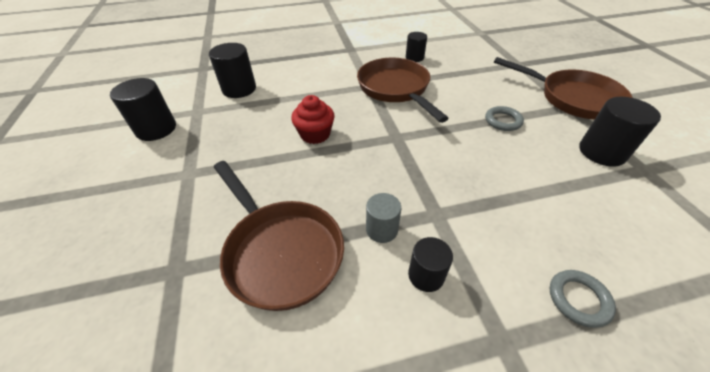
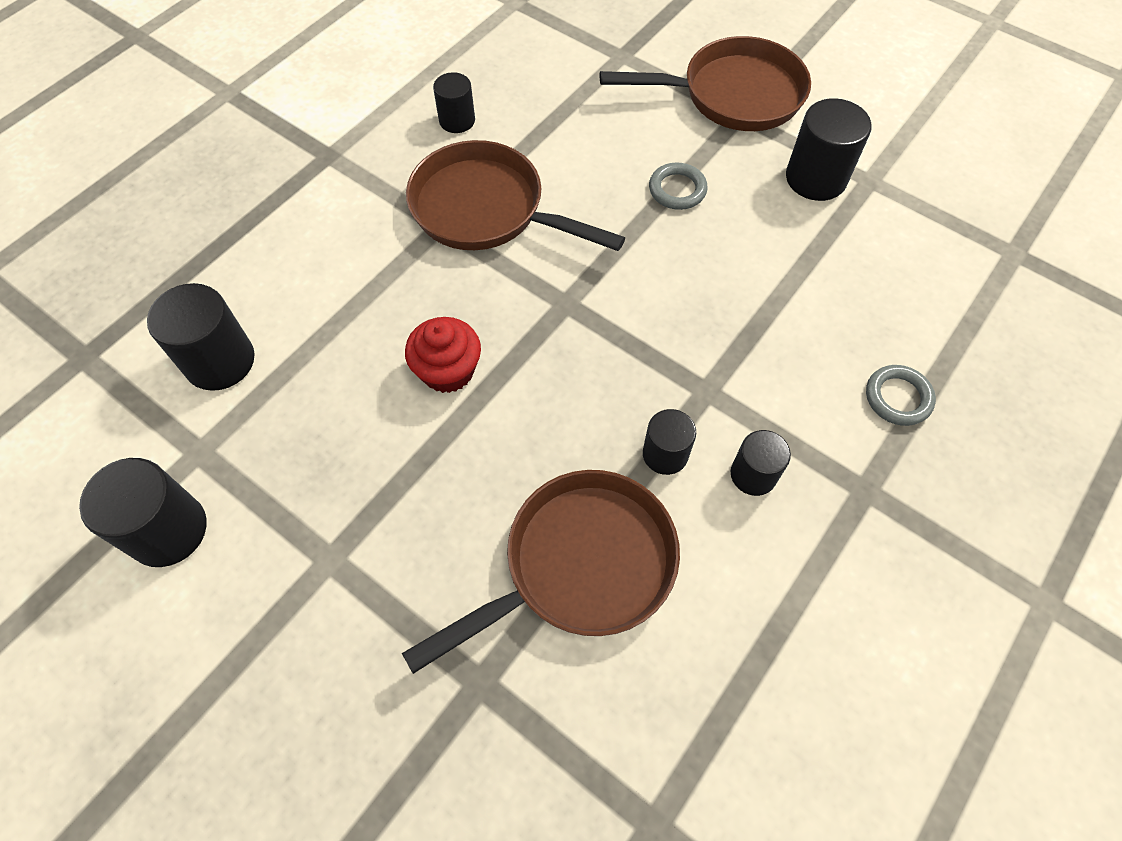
camera: 40 degrees left, 15 degrees up
(281, 251) = (580, 565): brown pan -> brown pan turned 45 degrees counterclockwise
(382, 229) = (665, 454): grey cylinder -> black cylinder

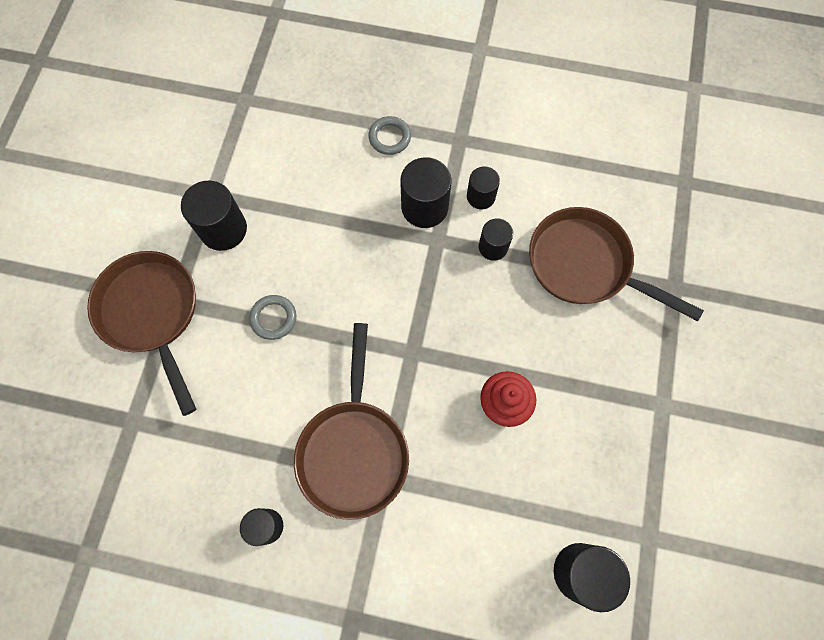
camera: 115 degrees left, 10 degrees up
(168, 530) = (706, 518): black cylinder -> black cylinder (424, 207)

